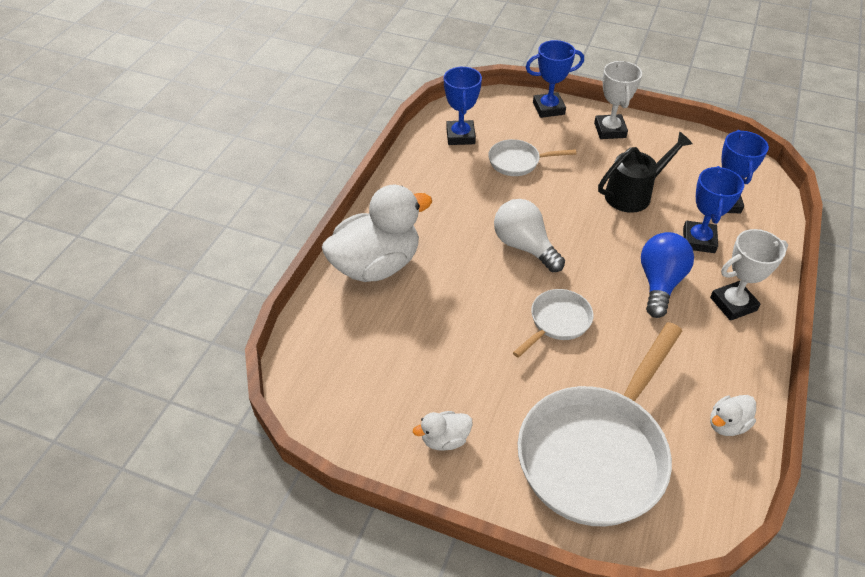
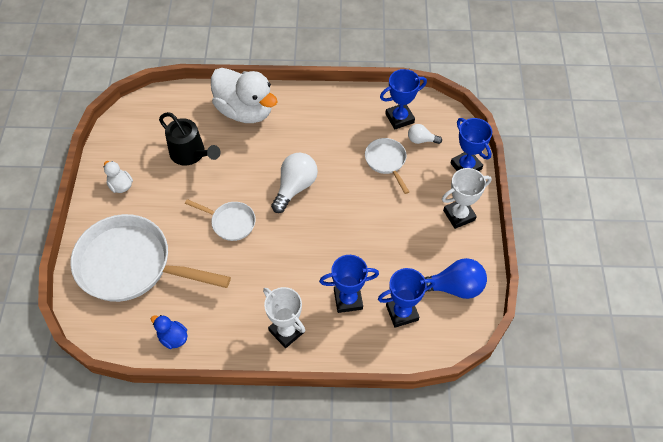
camera: 70 degrees right, 10 degrees up
(499, 129) = (421, 140): none -> white light bulb
(633, 194) = (384, 246): black watering can -> black watering can (191, 154)
(659, 283) = (290, 279): blue light bulb -> blue light bulb (453, 287)
(727, 424) = (173, 337): white duck -> blue duck

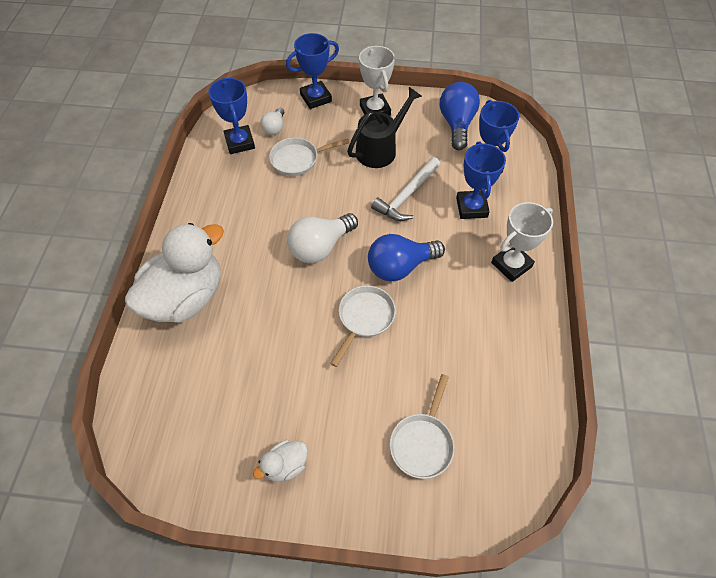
camera: 85 degrees left, 0 degrees up
(131, 265) = (422, 442): white pan -> white pan, size x0.48
(173, 337) = (527, 385): blue duck -> none
(191, 154) = (246, 366): black watering can -> black watering can (380, 149)
(279, 244) = (400, 266): none -> blue light bulb
(295, 187) = (320, 247): white light bulb -> white light bulb turned 75 degrees counterclockwise
(355, 246) = (406, 196): none -> white hammer

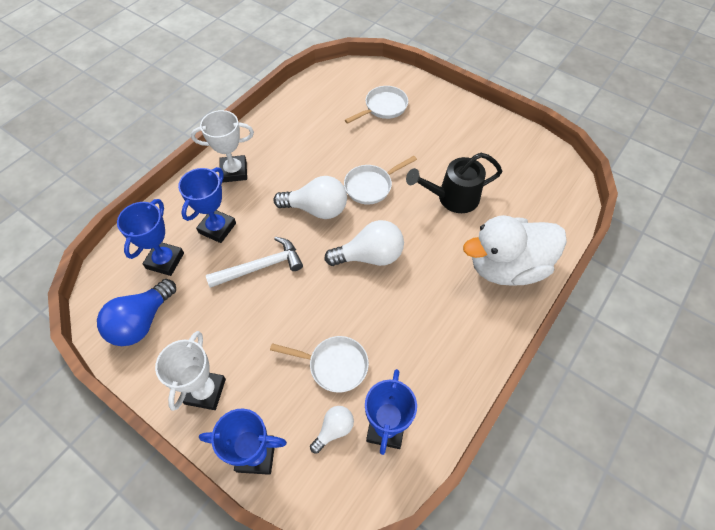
camera: 150 degrees left, 0 degrees up
(285, 465) = (473, 131): white duck -> none
(380, 149) = (242, 332): black watering can -> black watering can (452, 198)
(400, 266) = (316, 209): blue light bulb -> white light bulb

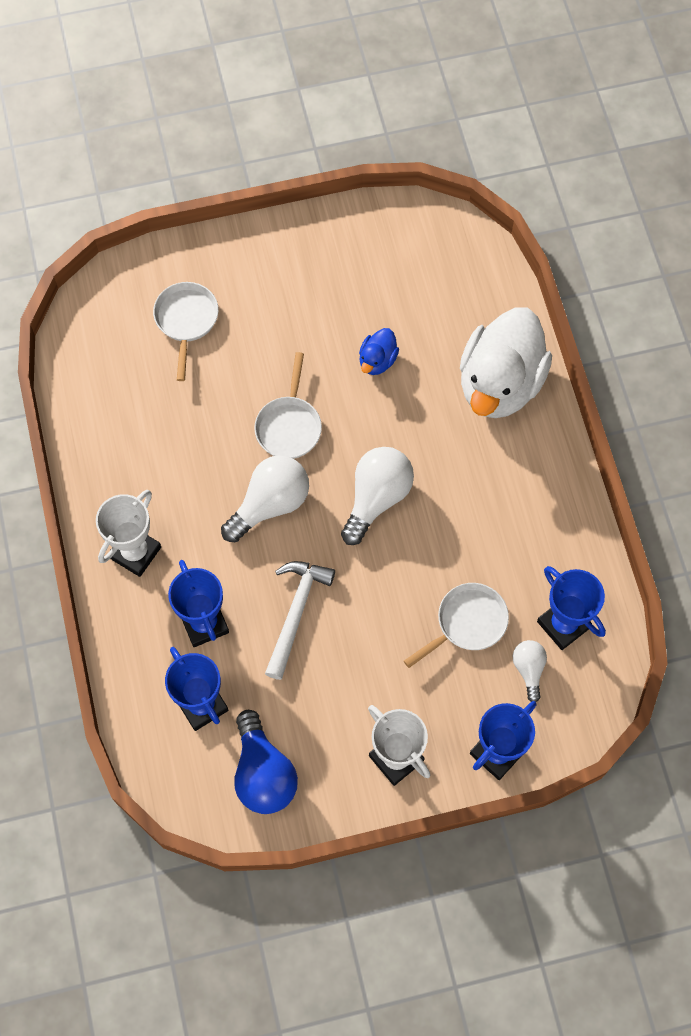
camera: 50 degrees left, 10 degrees up
(452, 198) = (377, 360): black watering can -> blue duck

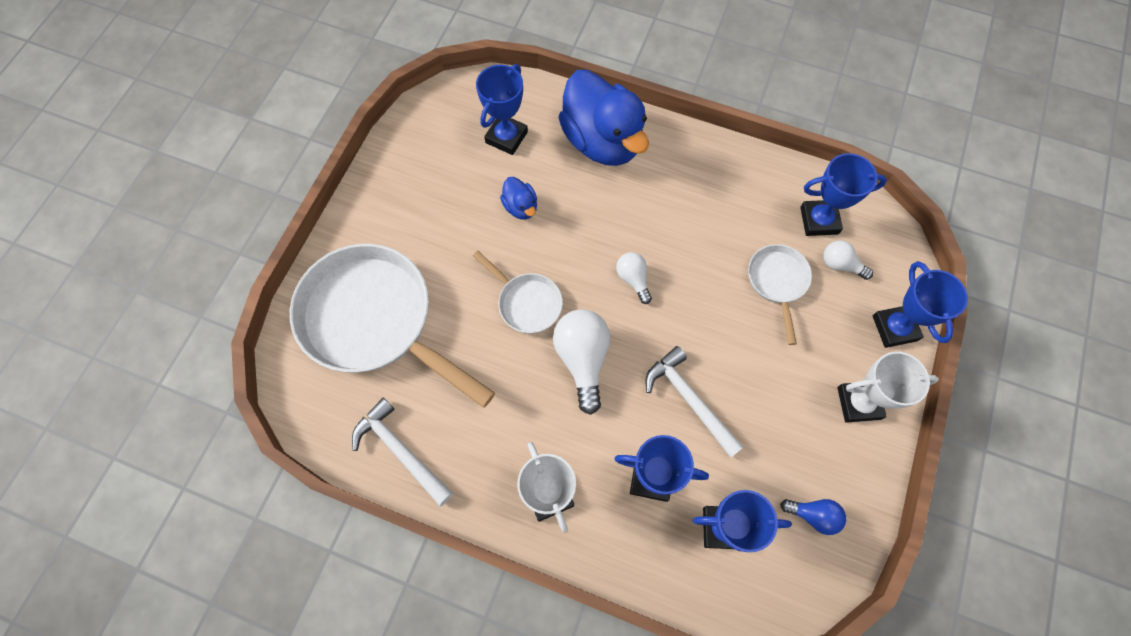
camera: 55 degrees left, 0 degrees up
(94, 417) = (400, 450): none -> white hammer
(186, 321) = (374, 320): white pan -> white pan, size x2.10
(263, 773) = (813, 515): blue light bulb -> blue light bulb, size x0.56
(376, 498) = (633, 279): white light bulb -> white light bulb, size x0.56
(439, 301) = (506, 137): none -> blue trophy
(500, 383) = (602, 141): white duck -> blue duck

